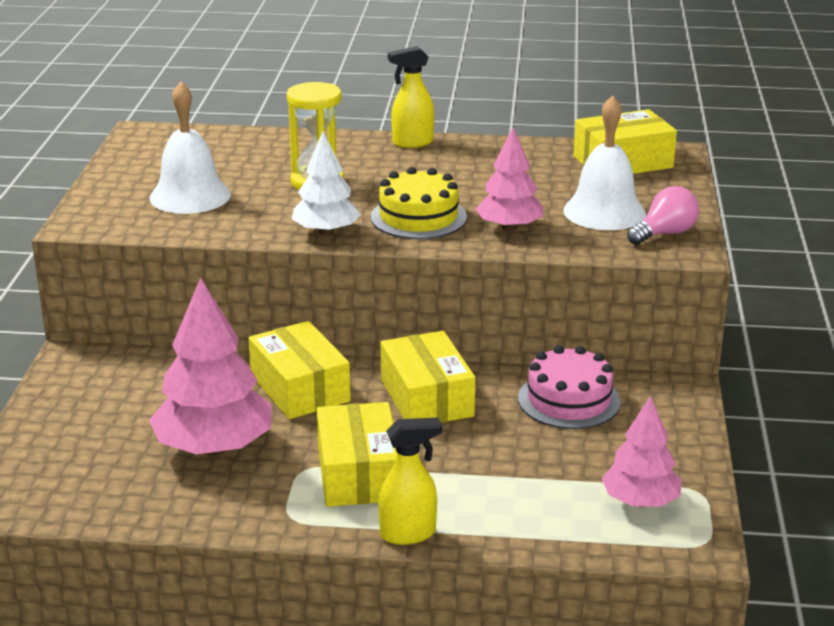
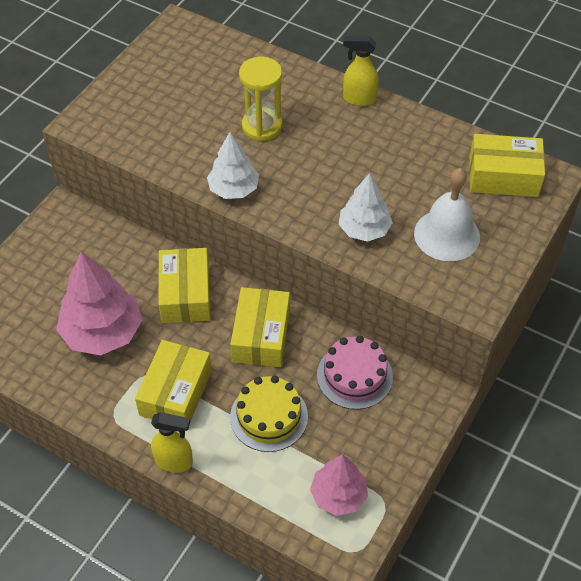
camera: 25 degrees right, 25 degrees up
(190, 196) = (167, 114): white bell -> none
(418, 217) = (307, 194): yellow cake -> yellow cake (269, 416)
(509, 227) = (364, 229): pink tree -> white tree
(664, 234) = (474, 278): pink light bulb -> none

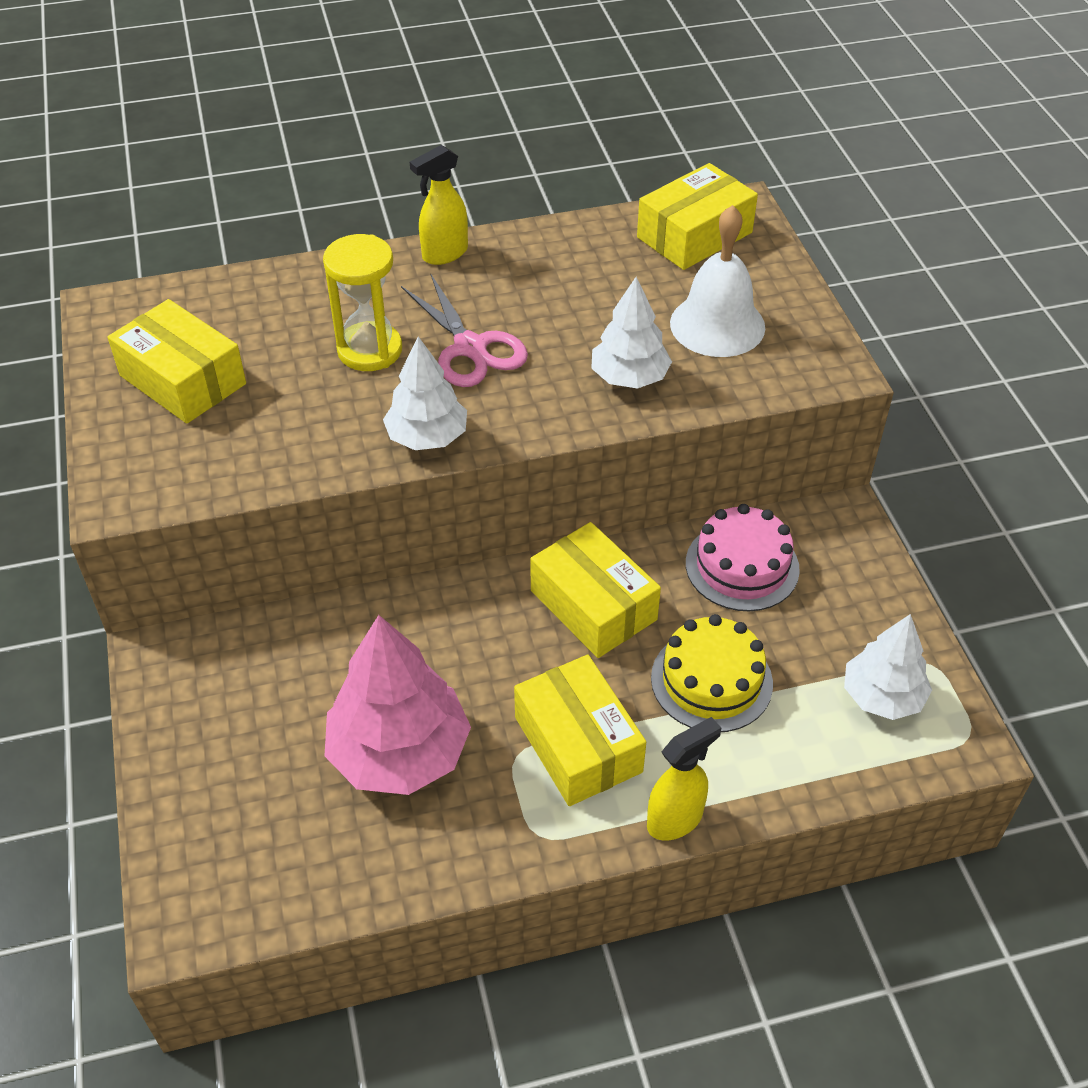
camera: 45 degrees left, 5 degrees down
(185, 294) = (448, 630): yellow box -> yellow box (183, 380)
(308, 158) = (470, 348): none -> pink scissors
(338, 495) = (882, 696): pink tree -> white tree

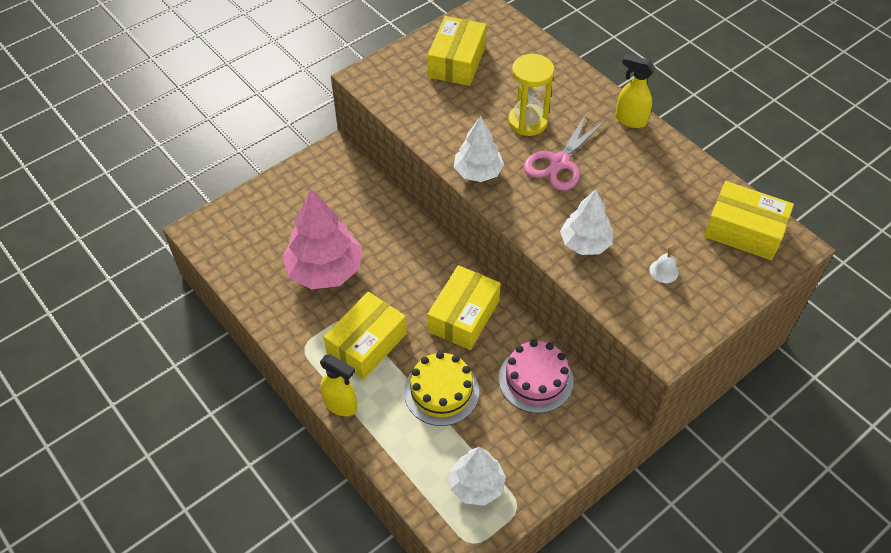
camera: 65 degrees right, 5 degrees up
(717, 325) = (664, 271): white bell -> white bell, size x0.44

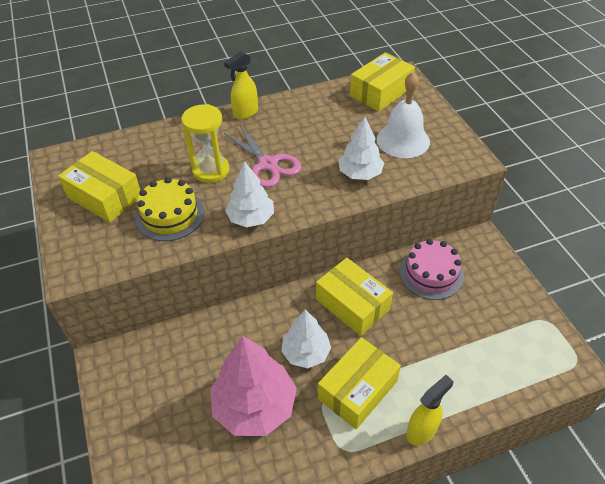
camera: 70 degrees left, 5 degrees down
(367, 343) = (357, 390): yellow box -> yellow box turned 75 degrees clockwise
(441, 392) = (427, 343): yellow cake -> yellow cake (170, 215)
(476, 485) = (524, 343): white tree -> white tree (306, 353)
(664, 271) = (403, 140): white bell -> white bell, size x2.29

